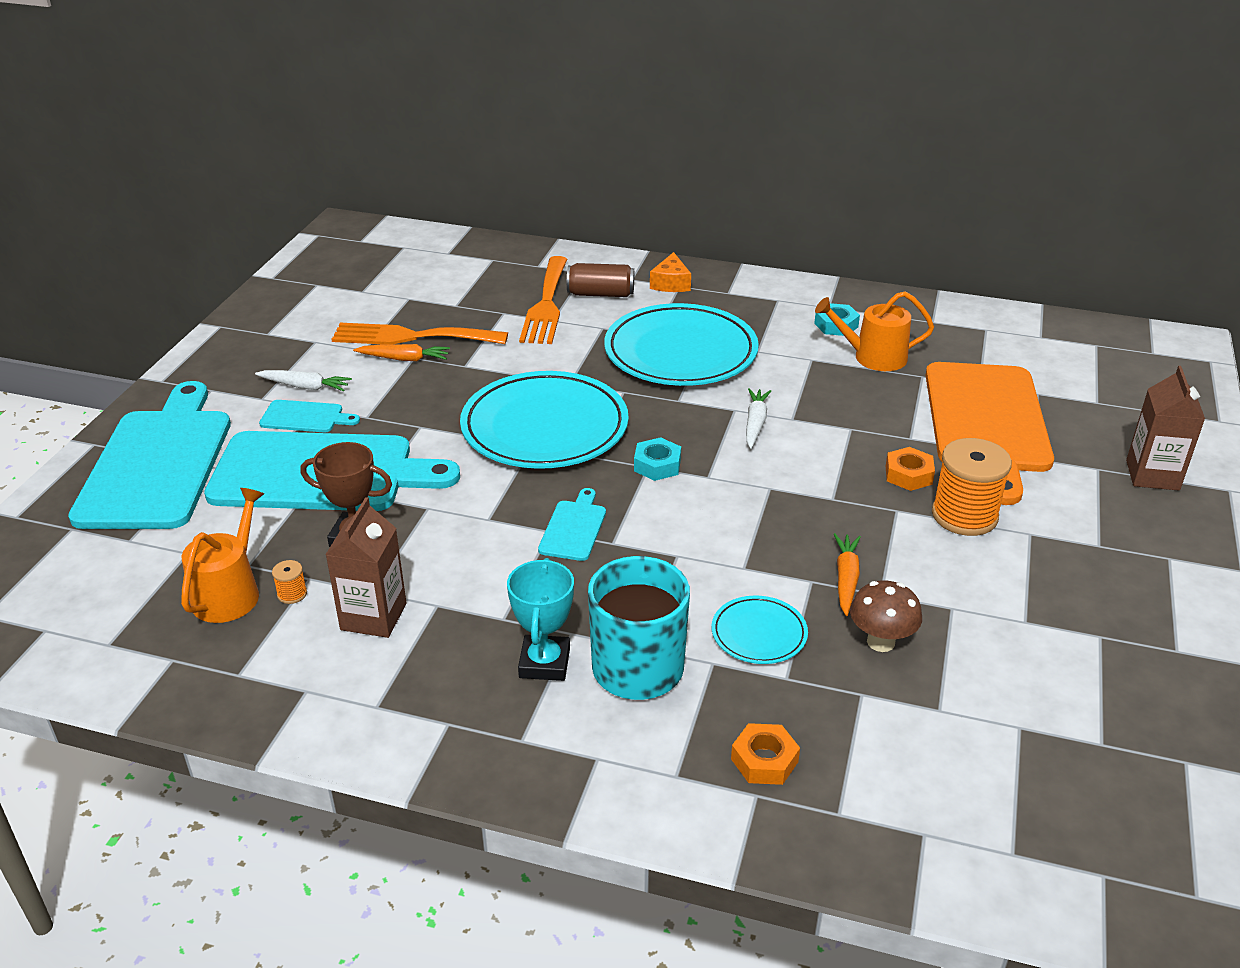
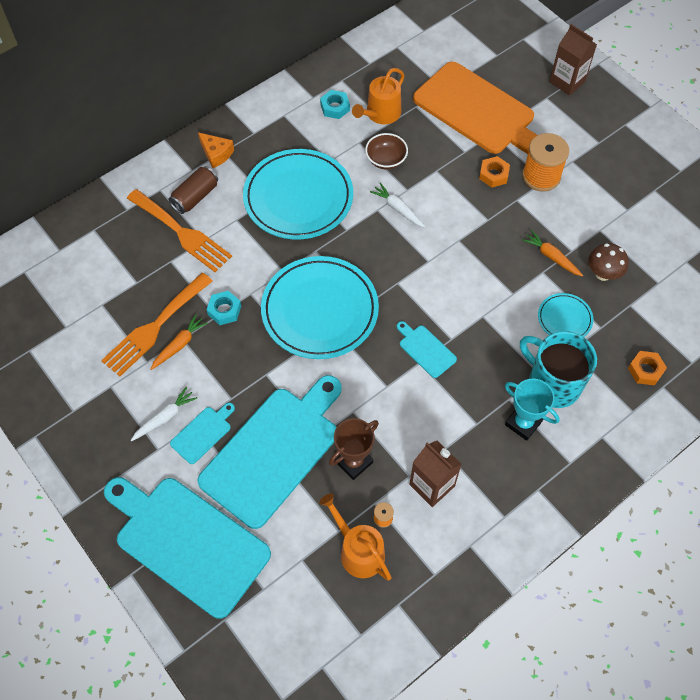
camera: 55 degrees left, 25 degrees up
(657, 465) = (400, 278): turquoise nut -> turquoise nut (224, 310)
(814, 387) = (386, 160): none -> brown bowl

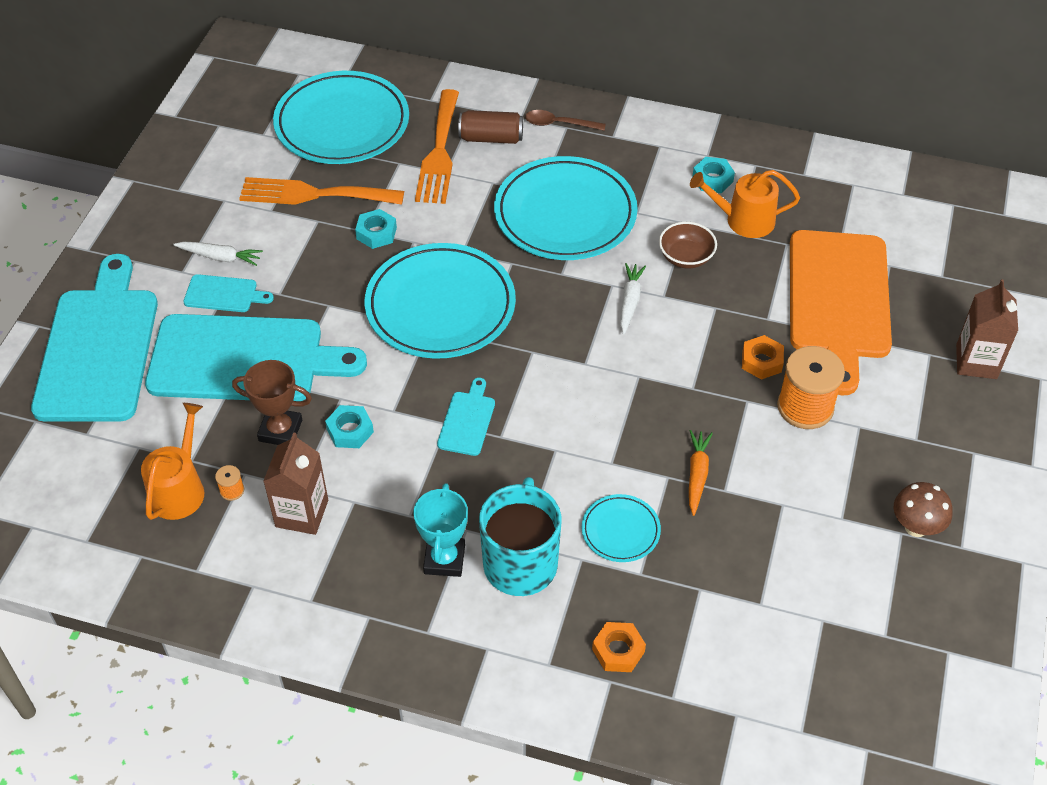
camera: 55 degrees right, 10 degrees down
(101, 273) = (342, 123): none -> turquoise plate
(179, 345) = (309, 222): orange carrot -> none
(216, 154) = (558, 124): orange cheese -> brown spoon
(384, 420) = (350, 431): none -> turquoise nut
(603, 274) = (720, 538): brown mushroom -> brown mushroom (916, 527)

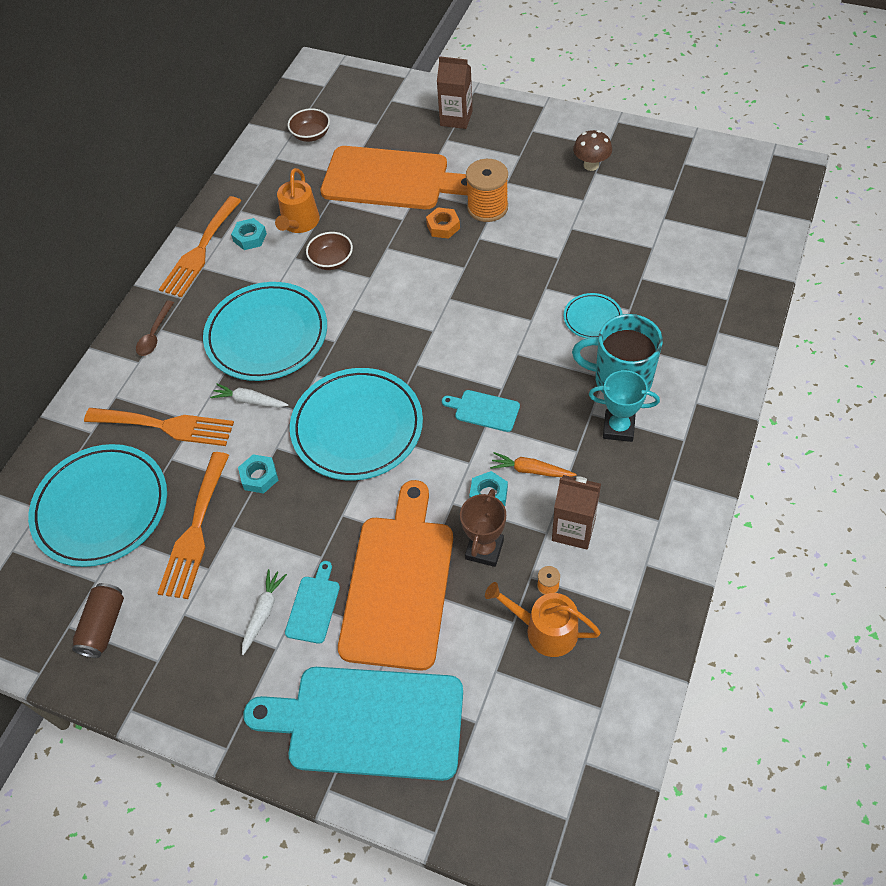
camera: 80 degrees left, 5 degrees up
(244, 359) = (398, 584): turquoise cutting board -> orange cutting board
(491, 138) = (158, 385): brown can -> brown can (103, 626)
(618, 650) = (693, 326): orange nut -> none
(630, 301) = (372, 298): white carrot -> white carrot (250, 401)
(685, 140) = (200, 251): none -> orange fork
(697, 475) = (544, 271): orange carrot -> orange carrot (531, 470)
(903, 212) = (311, 135): none -> brown bowl

